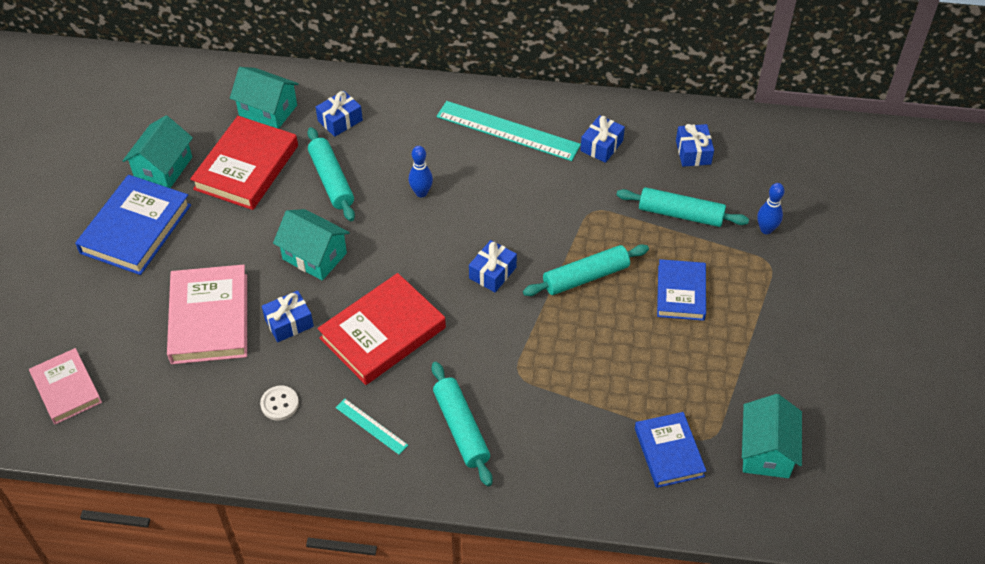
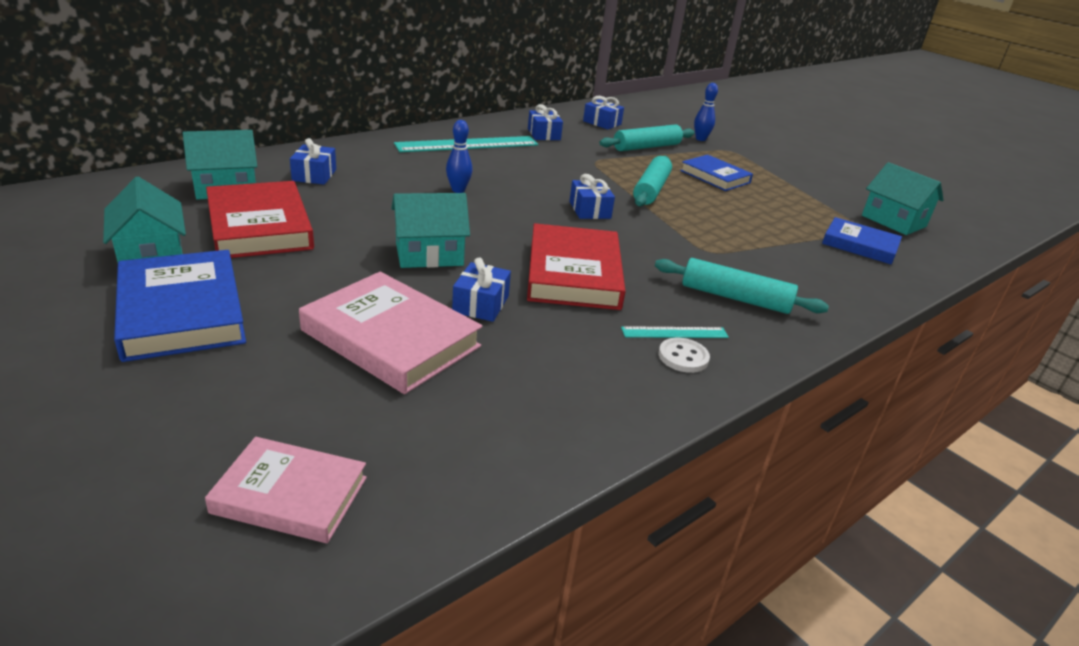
camera: 50 degrees left, 20 degrees down
(279, 404) = (573, 362): white button -> white button (683, 357)
(331, 180) = (365, 208): turquoise rolling pin -> none

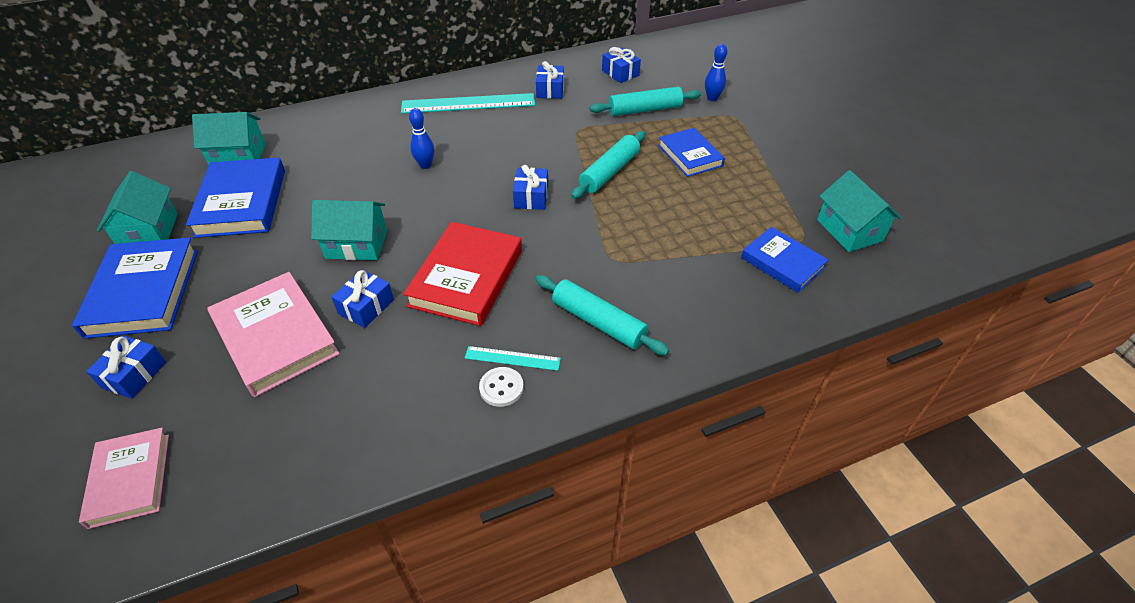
camera: 20 degrees right, 15 degrees up
(259, 226) = (241, 202): red book -> blue book
(290, 495) = (130, 479): pink book -> pink book turned 45 degrees clockwise
(314, 175) = (314, 141): blue gift -> blue gift (134, 375)

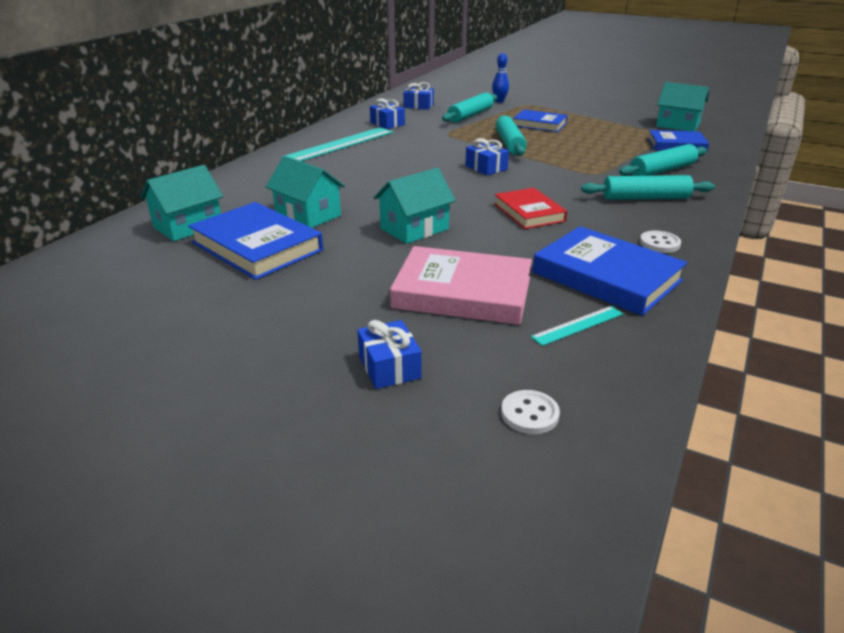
camera: 40 degrees left, 15 degrees down
(130, 479) = (529, 414): pink book -> white button
(144, 292) = (280, 325): blue book -> blue book (606, 276)
(149, 232) = (198, 295): turquoise house -> turquoise house (308, 215)
(366, 307) = (494, 251): blue gift -> none
(425, 165) = (376, 179): blue bowling pin -> none
(466, 278) = (529, 212): red book -> red book, size x0.64
(512, 358) = (636, 230): turquoise ruler -> turquoise ruler (577, 325)
(689, 293) = (662, 170): none -> turquoise rolling pin

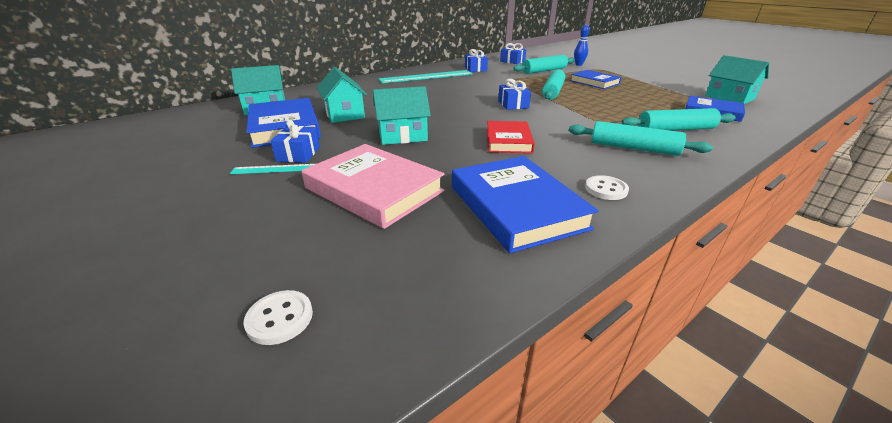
camera: 25 degrees right, 0 degrees up
(389, 367) = (237, 234): blue gift -> blue gift (298, 154)
(577, 325) = (435, 244): turquoise ruler -> turquoise ruler (275, 169)

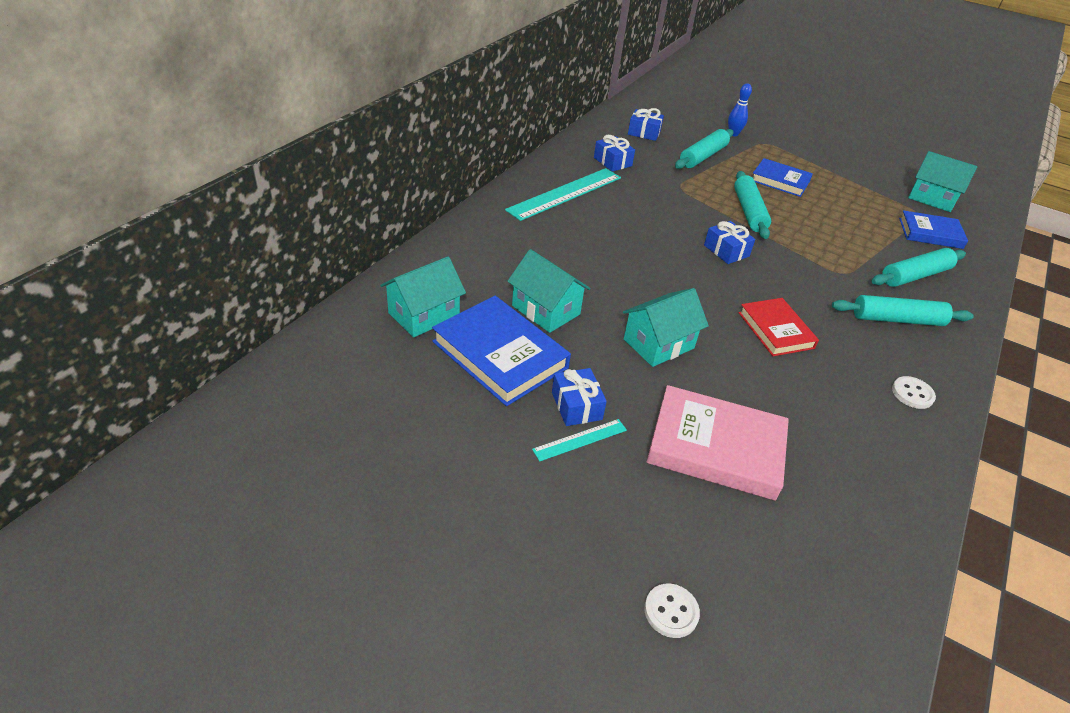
camera: 25 degrees left, 10 degrees up
(280, 318) = (791, 623): white button -> white button (671, 611)
(516, 207) = (859, 439): blue book -> none

